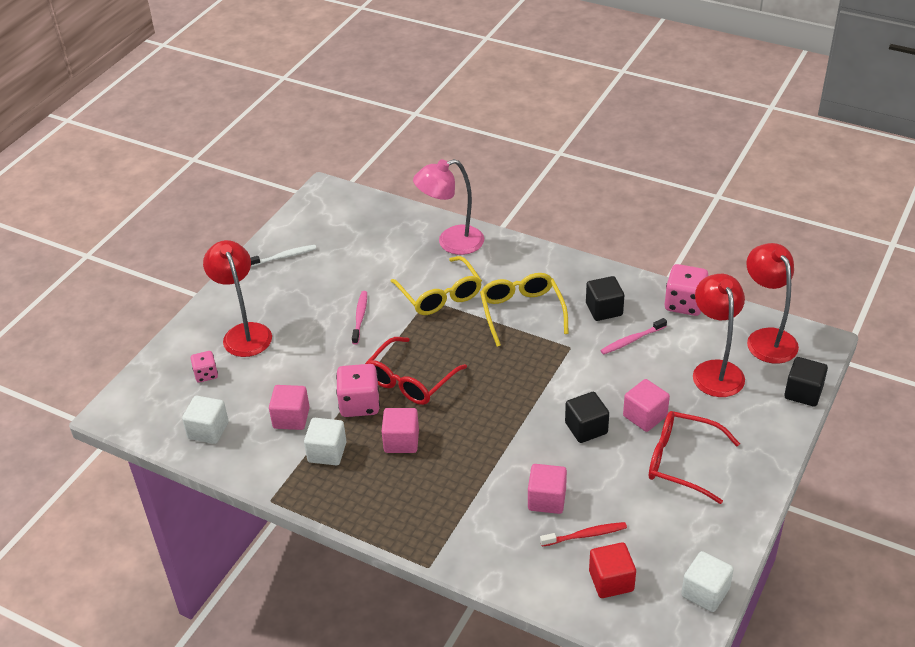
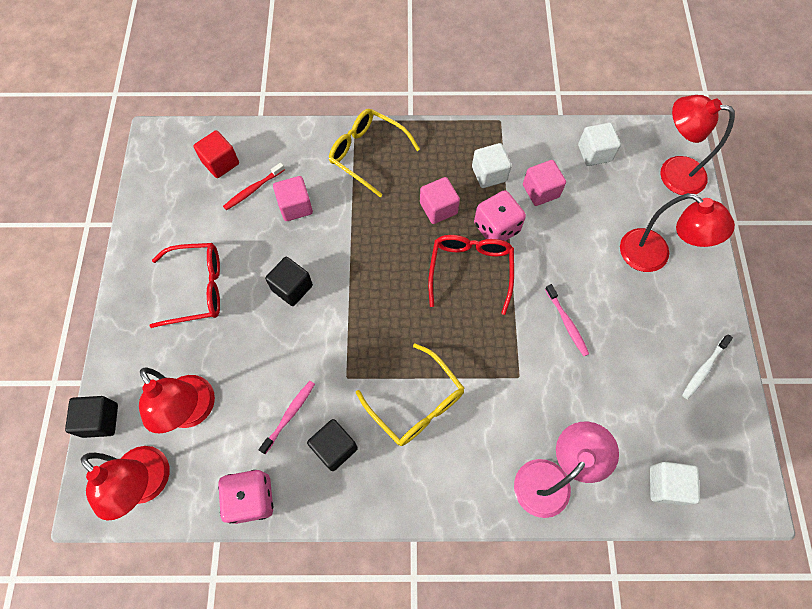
camera: 150 degrees right, 25 degrees up
(157, 385) = (672, 173): none -> red lamp
(206, 374) = (644, 200): pink dice -> none
(440, 295) = (511, 389): yellow glasses -> yellow glasses (367, 154)
(645, 416) = (245, 323): pink cube -> none
(705, 592) = (149, 182): white cube -> white cube (666, 485)

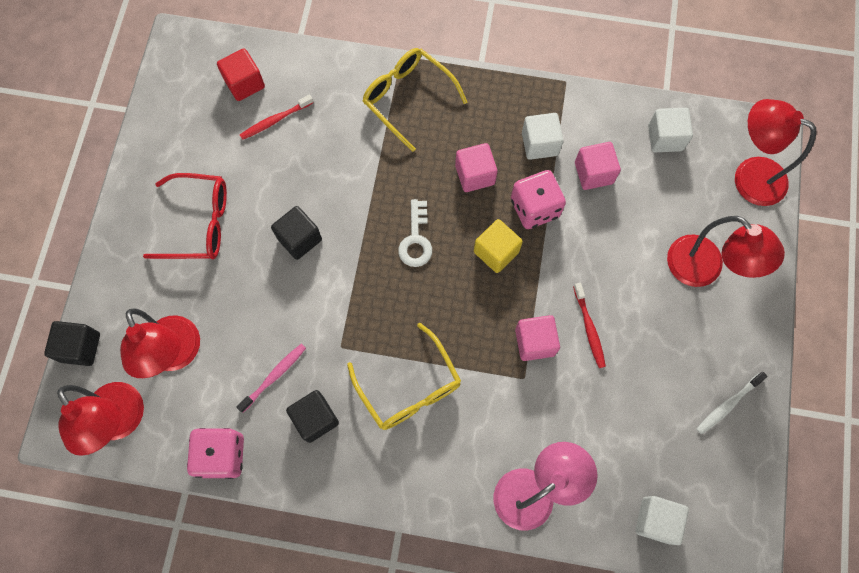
camera: 10 degrees right, 5 degrees up
(295, 206) = (318, 147): pink cube -> pink cube (534, 342)
(397, 271) = (416, 239): none -> white key
(470, 270) = (496, 252): red glasses -> yellow cube
(567, 323) = (589, 328): pink toothbrush -> red toothbrush

